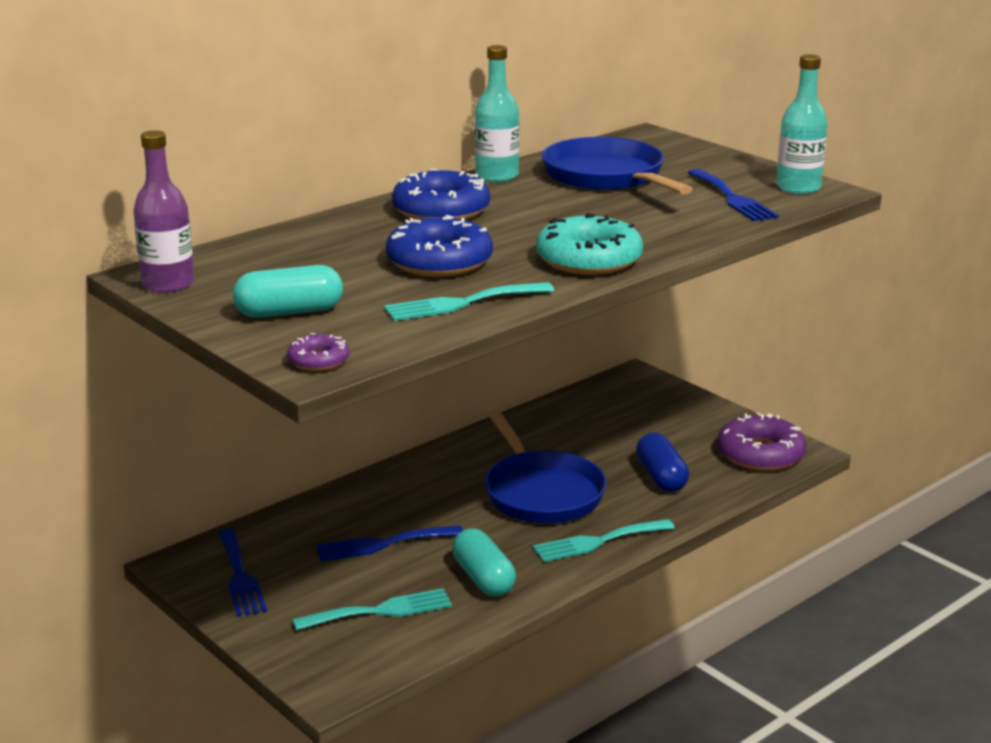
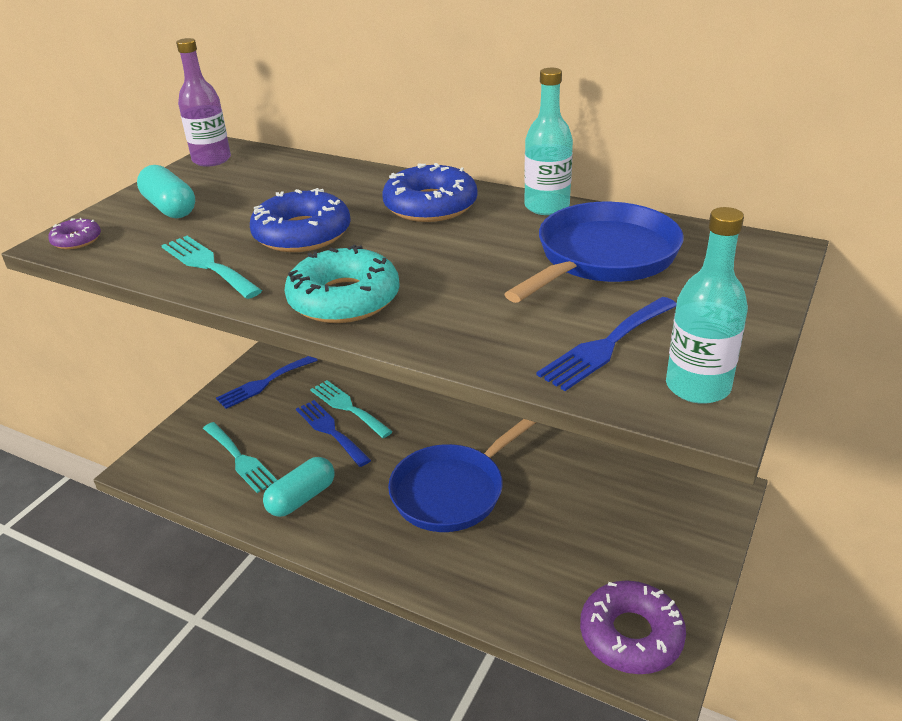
camera: 70 degrees right, 10 degrees up
(598, 542) = (387, 551): turquoise fork -> turquoise fork (348, 407)
(661, 477) = (528, 564): blue capsule -> none

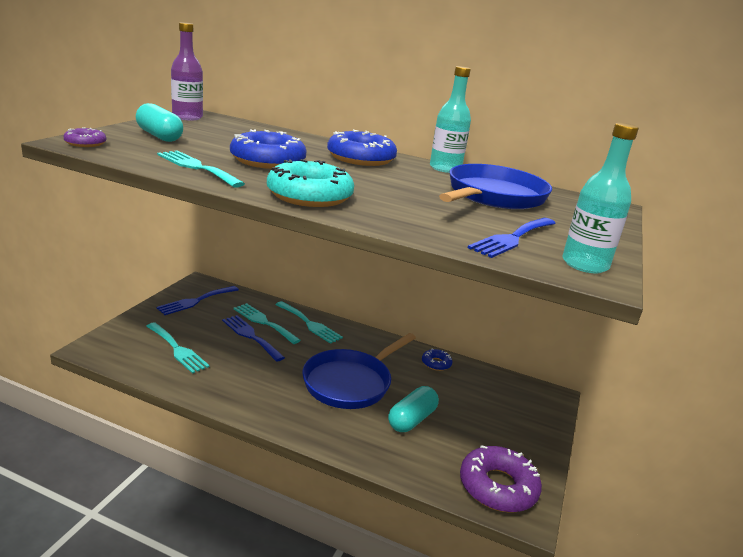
camera: 10 degrees left, 10 degrees down
(302, 498) = (230, 379): turquoise capsule -> turquoise capsule (412, 419)
(406, 404) = (309, 324): none -> turquoise fork
(569, 451) = (436, 363): none -> blue donut

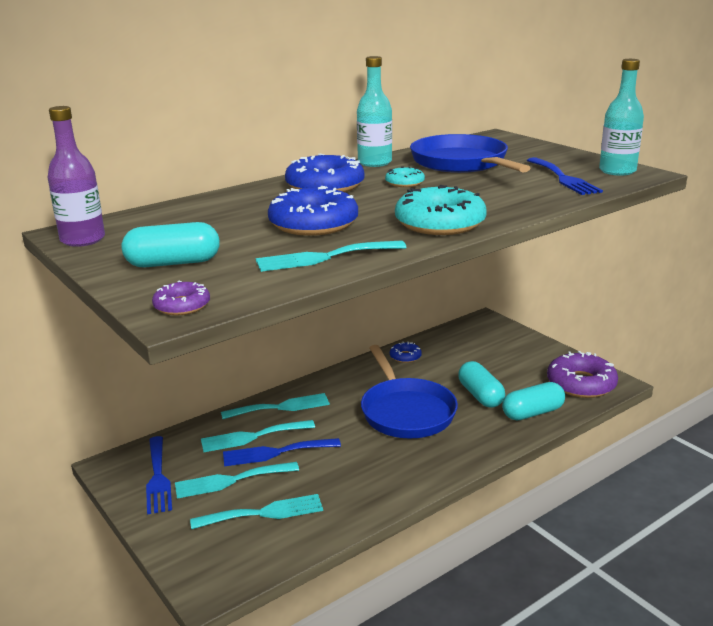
camera: 55 degrees left, 0 degrees up
(207, 327) = (231, 480): none -> turquoise fork
(404, 180) = (404, 183): none -> turquoise donut
(410, 459) = (532, 413): none -> turquoise capsule

